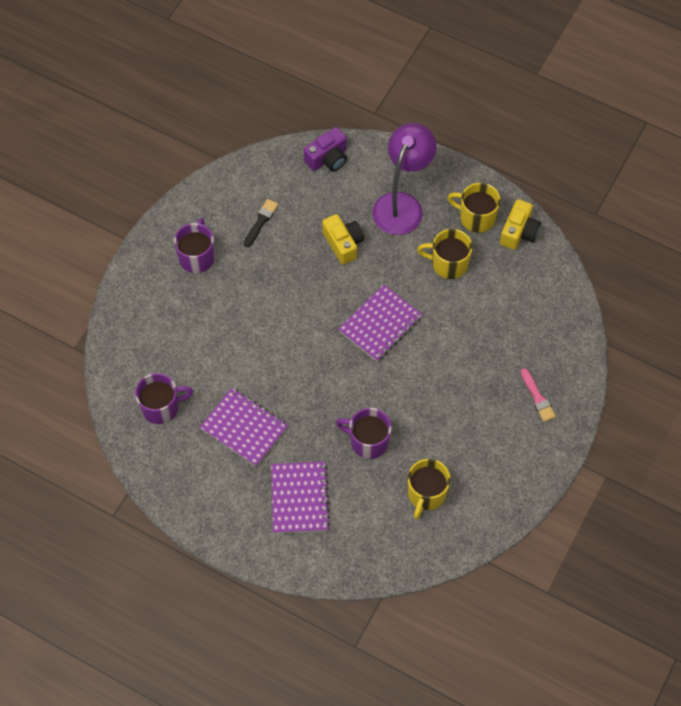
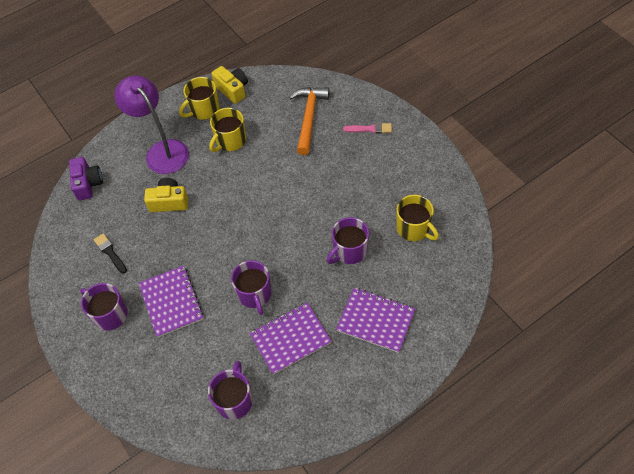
camera: 60 degrees left, 5 degrees down
(277, 374) = (255, 294): none -> purple mug
(380, 324) = (254, 204): purple notebook -> purple notebook (171, 302)
(520, 328) = (309, 118): none -> orange hammer

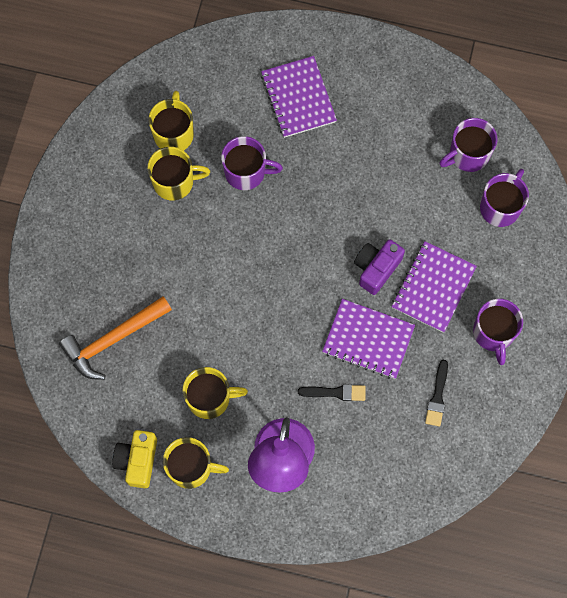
camera: 135 degrees left, 15 degrees up
(88, 184) = (386, 502): purple camera -> purple camera (376, 268)
(169, 202) = (335, 392): yellow camera -> black brush
(255, 294) = (361, 220): purple mug -> purple mug (500, 207)
(290, 339) = (376, 154): purple notebook -> purple notebook (368, 340)
(370, 129) = (80, 263): pink brush -> none
(379, 207) = (174, 182): none -> yellow mug

